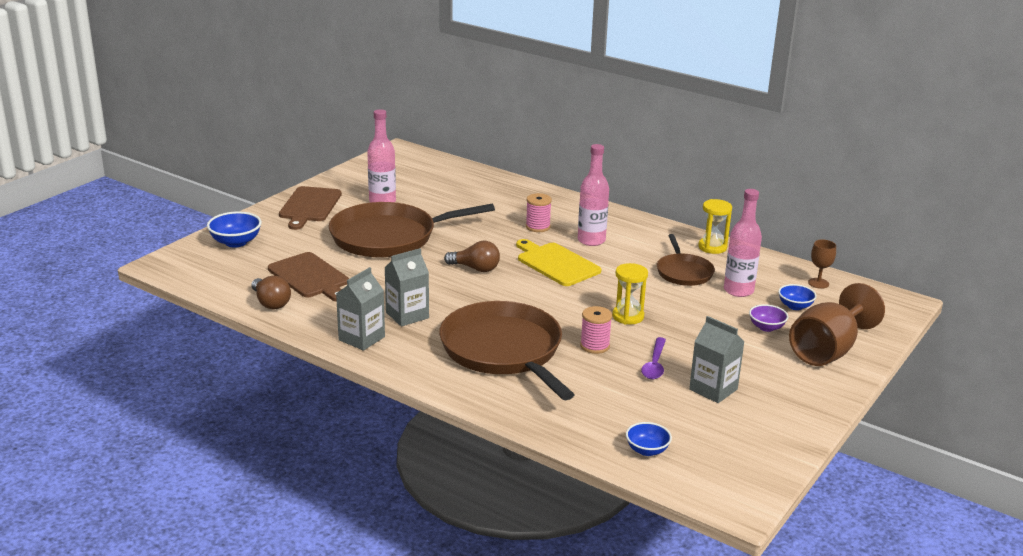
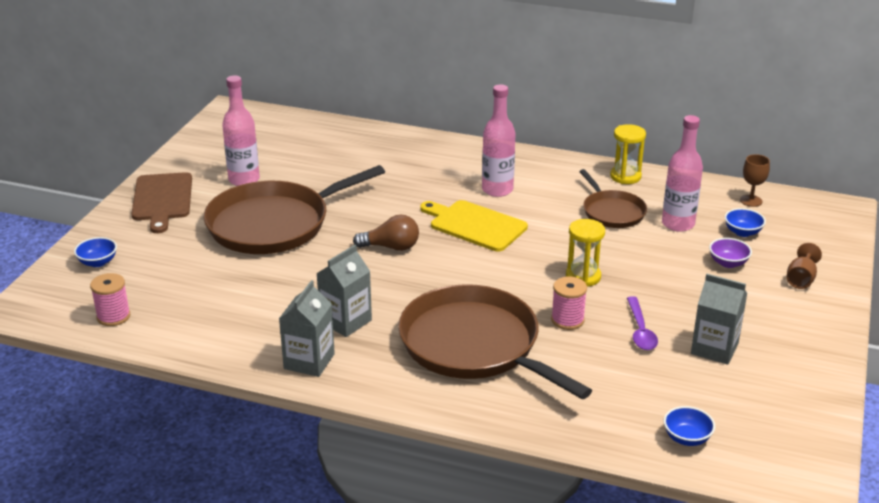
camera: 15 degrees left, 5 degrees up
(236, 242) = (98, 262): blue bowl -> blue bowl, size x0.65
(271, 303) = (180, 335): brown light bulb -> none
(310, 277) = (209, 292): brown cutting board -> none
(538, 227) = (432, 183): pink spool -> pink spool (113, 316)
(827, 351) = (801, 279): brown goblet -> brown goblet, size x0.46

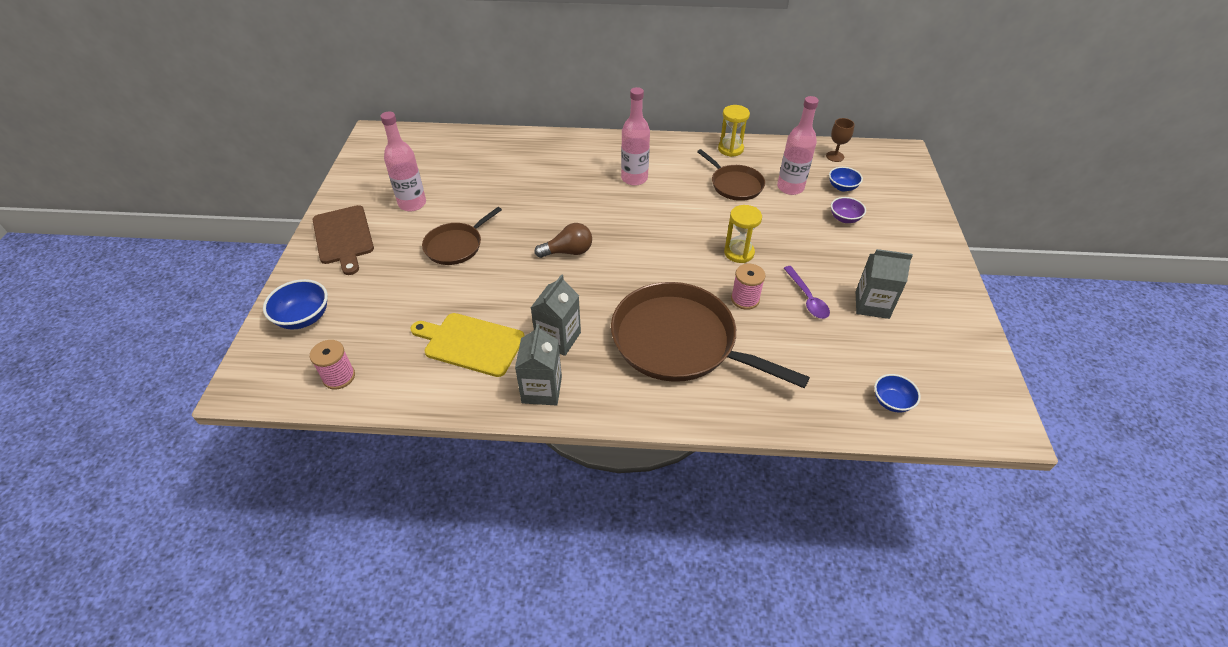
camera: 15 degrees left, 15 degrees up
(98, 262) = (304, 317): blue bowl -> blue bowl, size x1.53
(274, 224) = (456, 246): brown pan -> brown pan, size x0.53
(475, 225) = (630, 217): yellow cutting board -> yellow cutting board (470, 343)
(801, 279) = (905, 224): brown goblet -> none

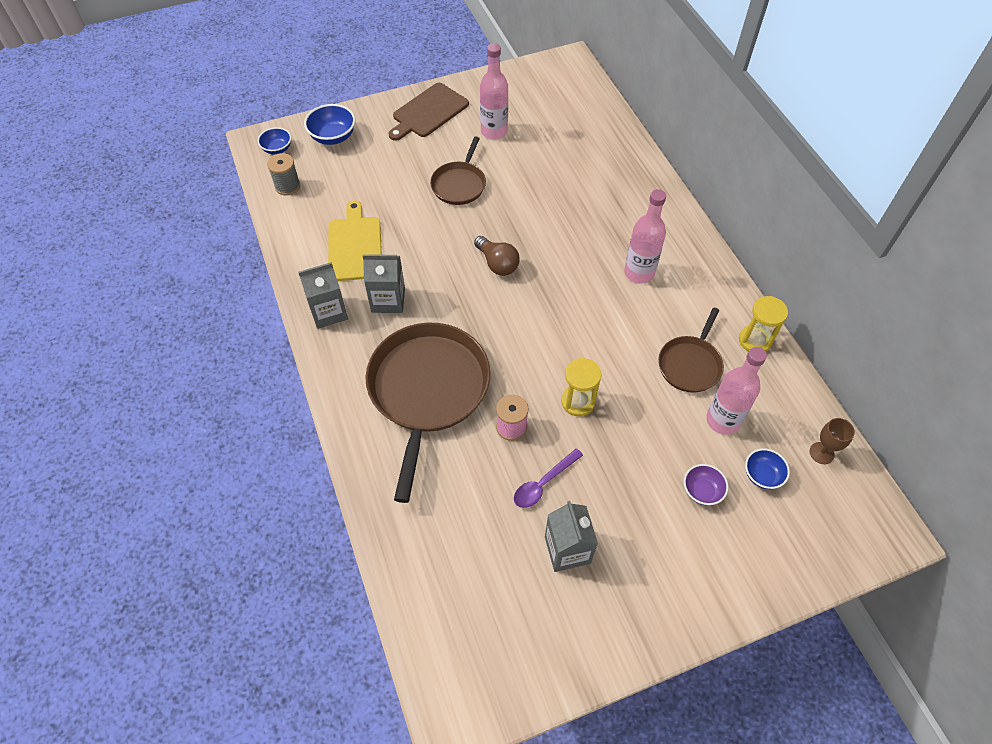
camera: 65 degrees right, 10 degrees up
(339, 377) = (287, 186): pink spool -> grey spool
(456, 246) = (459, 184): brown pan -> brown pan turned 90 degrees counterclockwise
(891, 402) = (435, 595): blue bowl -> blue bowl (277, 149)

